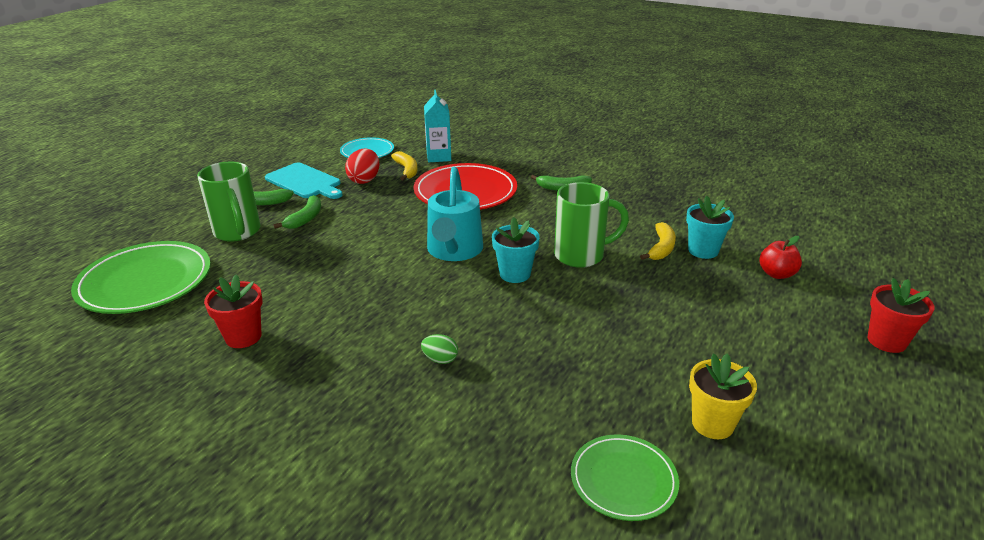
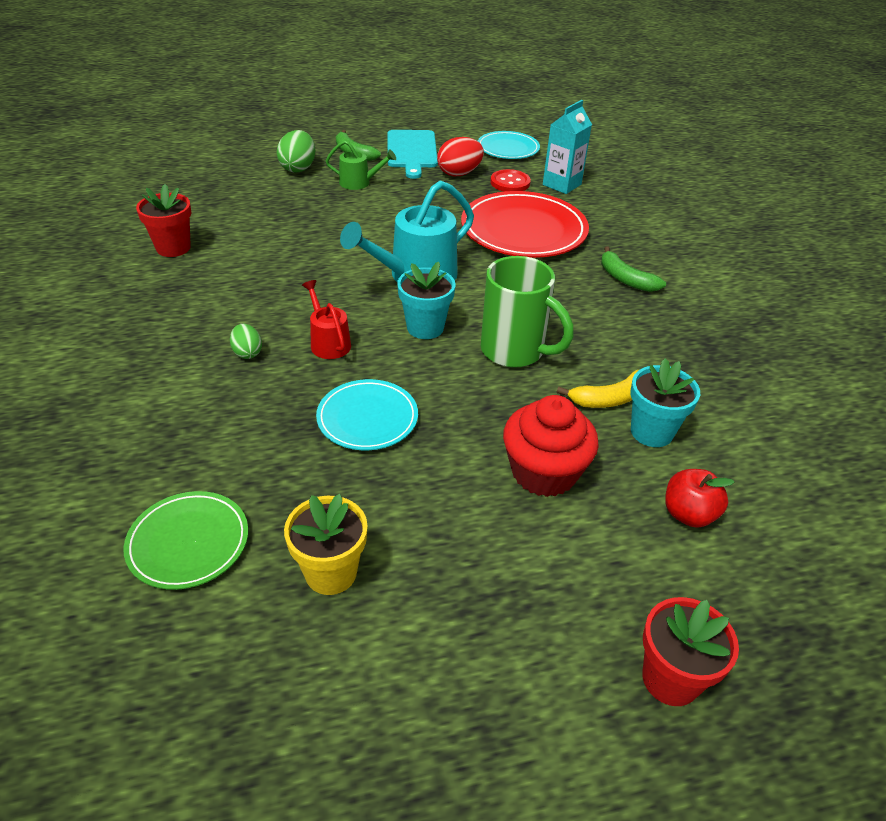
camera: 45 degrees right, 10 degrees up
(145, 282) = (190, 173): green plate -> none
(237, 232) = (298, 168): green mug -> green egg
(305, 218) = (359, 183): green banana -> green watering can
(407, 170) = (510, 183): yellow banana -> red button
(478, 318) = (328, 342): none -> red watering can
(579, 340) = (367, 418): none -> turquoise plate
(700, 300) = (544, 472): none -> red cupcake

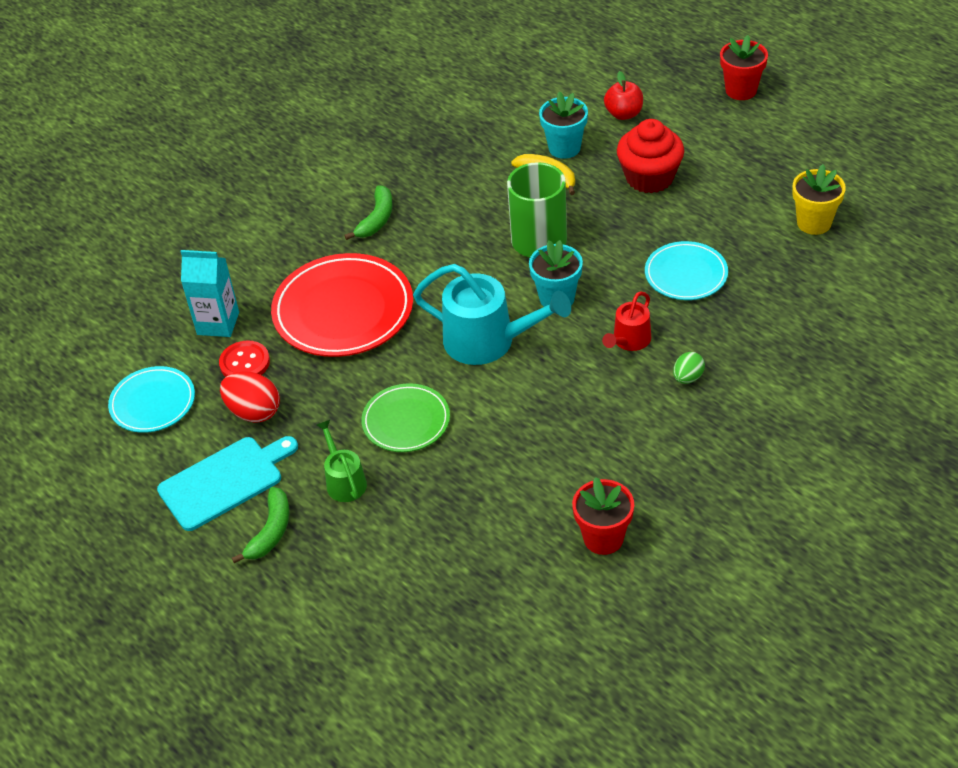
camera: 115 degrees left, 5 degrees up
(188, 543) = (862, 289): green plate -> green plate (406, 421)
(298, 168) = (352, 556): green egg -> none

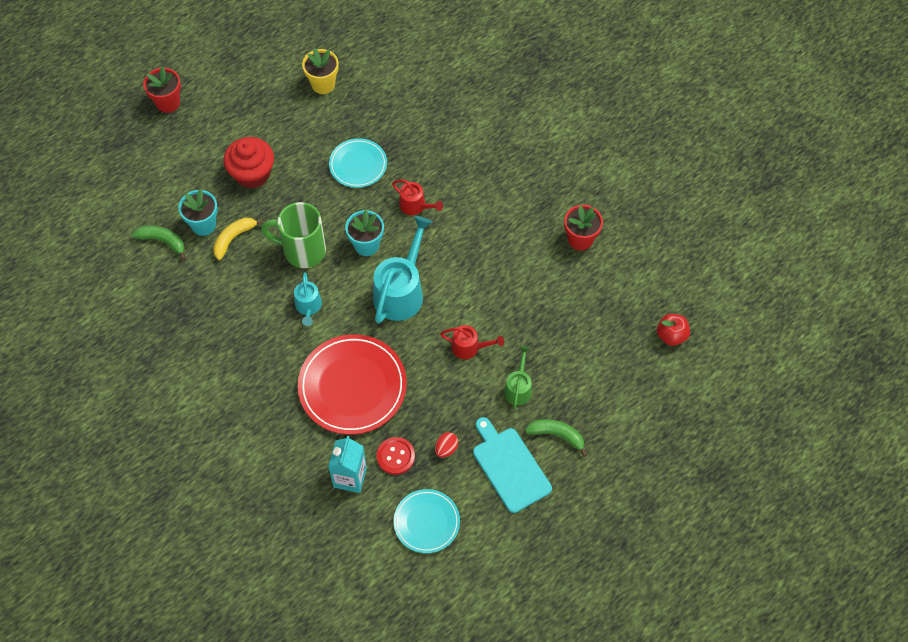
camera: 90 degrees left, 15 degrees up
(254, 412) = (446, 448): red egg -> red egg, size x0.60
(344, 481) = (518, 388): green watering can -> green watering can turned 120 degrees clockwise
(376, 219) = (255, 361): green banana -> green banana (163, 241)
(406, 421) = (469, 347): green plate -> red watering can
(456, 255) = (308, 307): none -> turquoise watering can
(624, 114) = (174, 181): red apple -> red apple (671, 335)
(688, 378) = (454, 177): green egg -> none

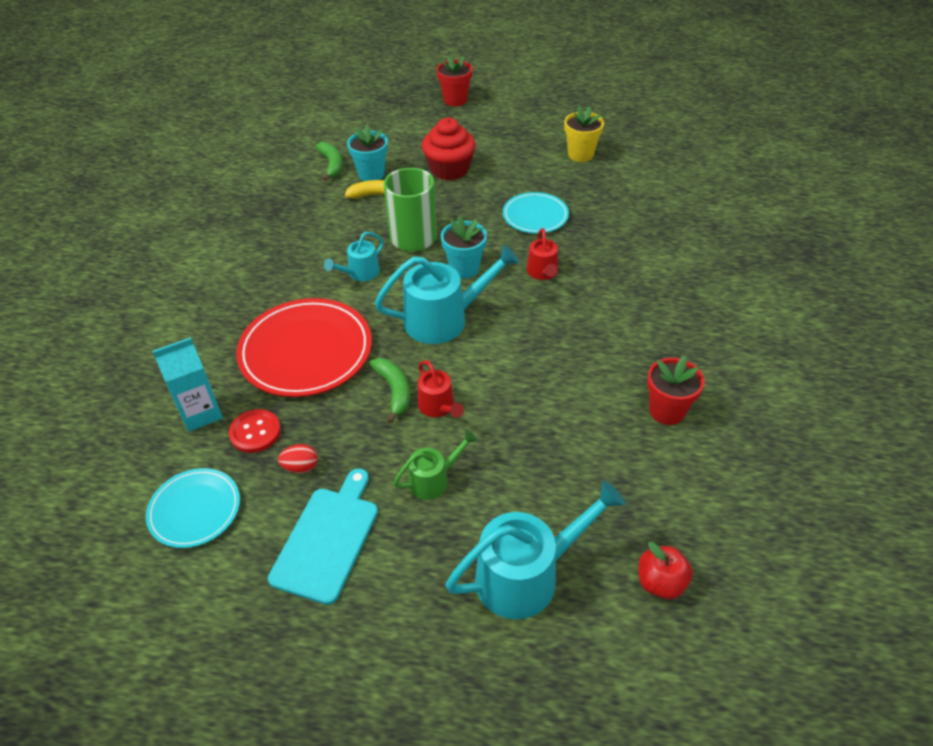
camera: 50 degrees right, 15 degrees down
(557, 435) = (410, 557): green banana -> green banana (394, 391)
(615, 390) = (526, 575): none -> turquoise watering can

